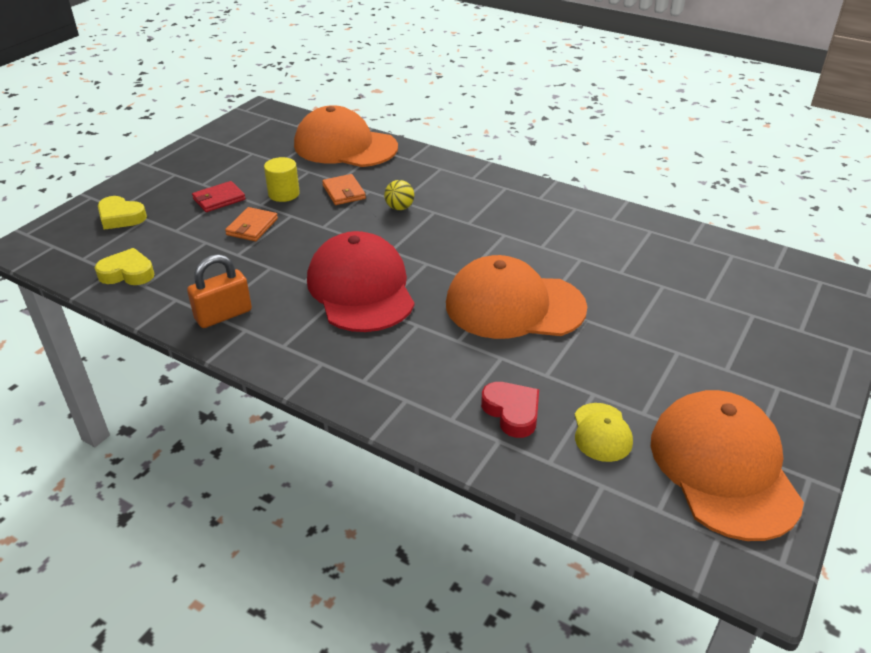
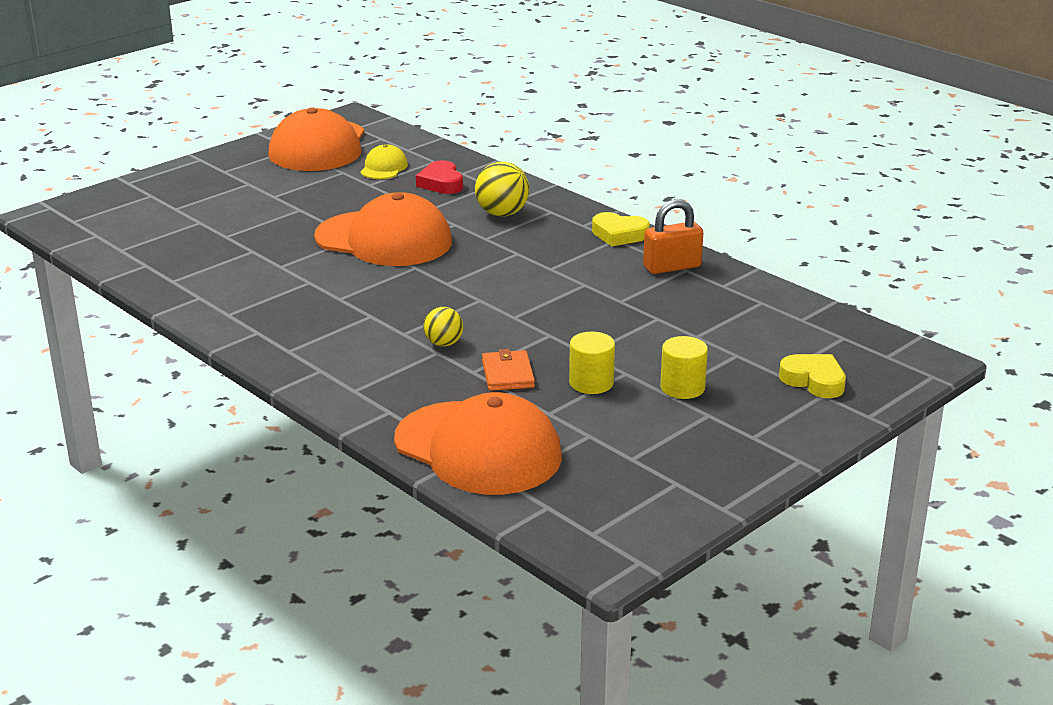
camera: 165 degrees left, 10 degrees down
(127, 273) = (783, 315): yellow heart -> yellow heart (619, 234)
(219, 199) = (682, 387): red wallet -> yellow cylinder
(252, 227) = (638, 345): orange wallet -> none
(360, 288) = (527, 270): red cap -> none
(415, 366) = (502, 213): none -> yellow ball

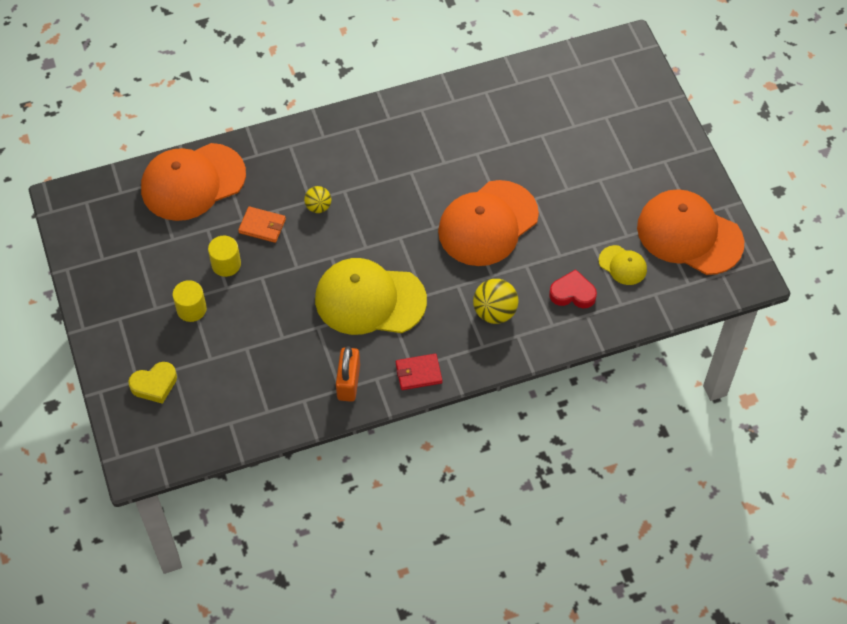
camera: 115 degrees right, 30 degrees up
(552, 280) = (370, 300): none -> yellow cap
(619, 234) = (418, 373): yellow heart -> red wallet

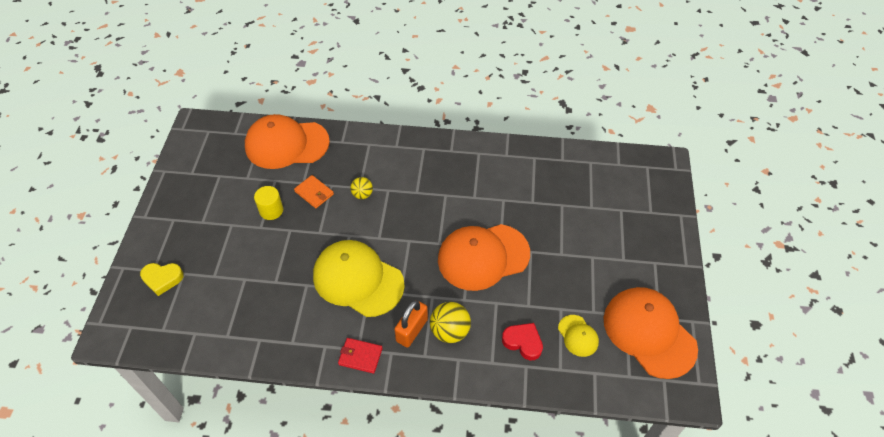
camera: 25 degrees right, 5 degrees down
(191, 309) = (226, 233): yellow cylinder -> none
(348, 382) = (302, 340): orange padlock -> orange padlock (412, 330)

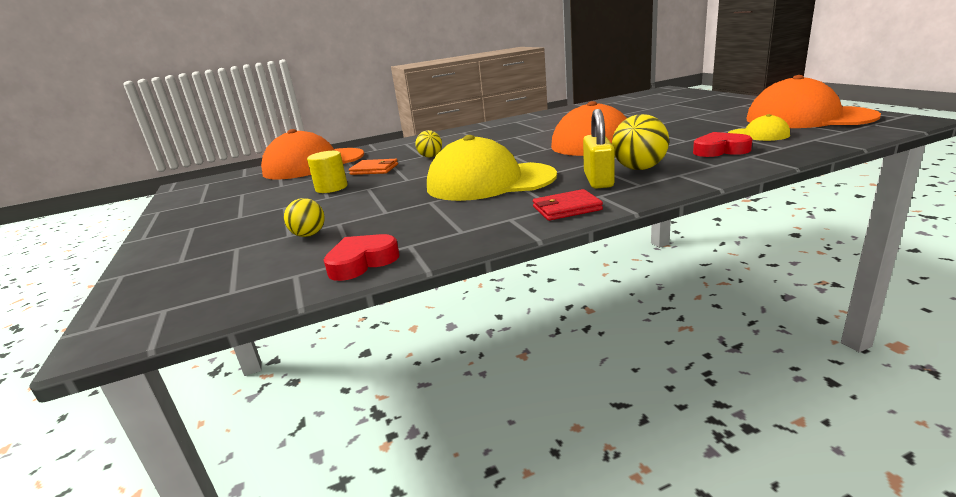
camera: 25 degrees left, 30 degrees down
(162, 279) = (202, 261): yellow heart -> none
(223, 284) = (309, 235): none -> yellow ball
(228, 343) = (362, 262): none -> red heart
(412, 330) = (598, 180): orange padlock -> yellow padlock

